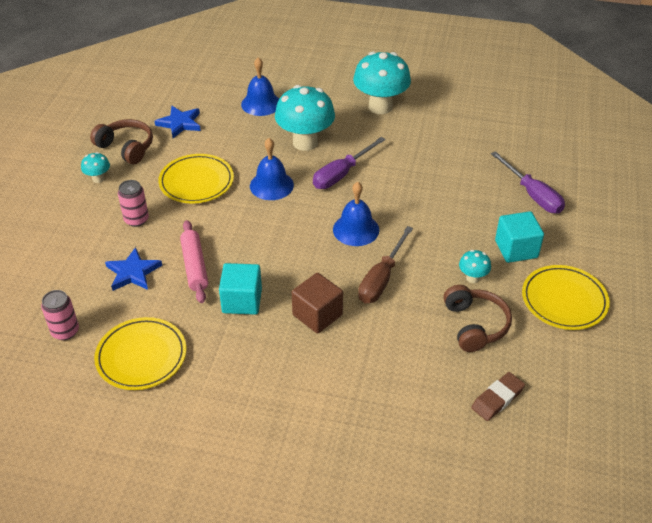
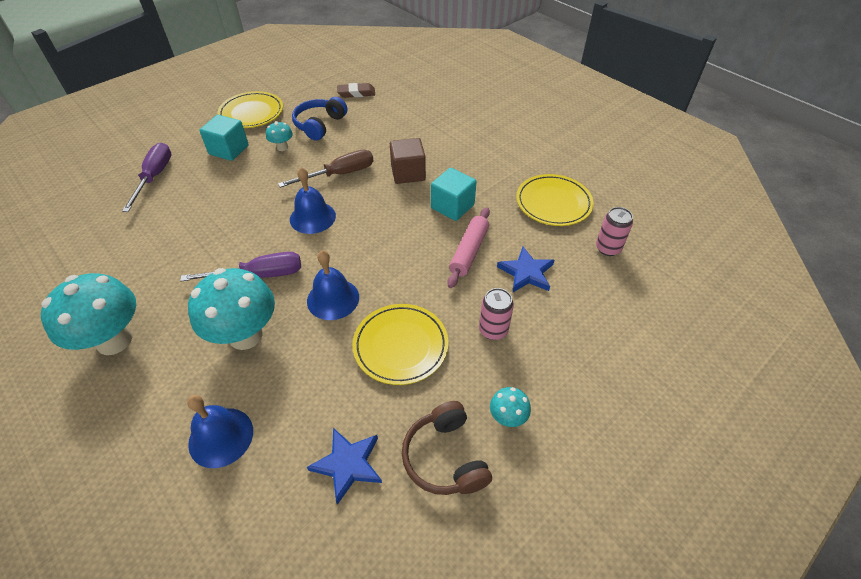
camera: 145 degrees left, 5 degrees up
(475, 325) = (319, 125): brown headphones -> blue headphones

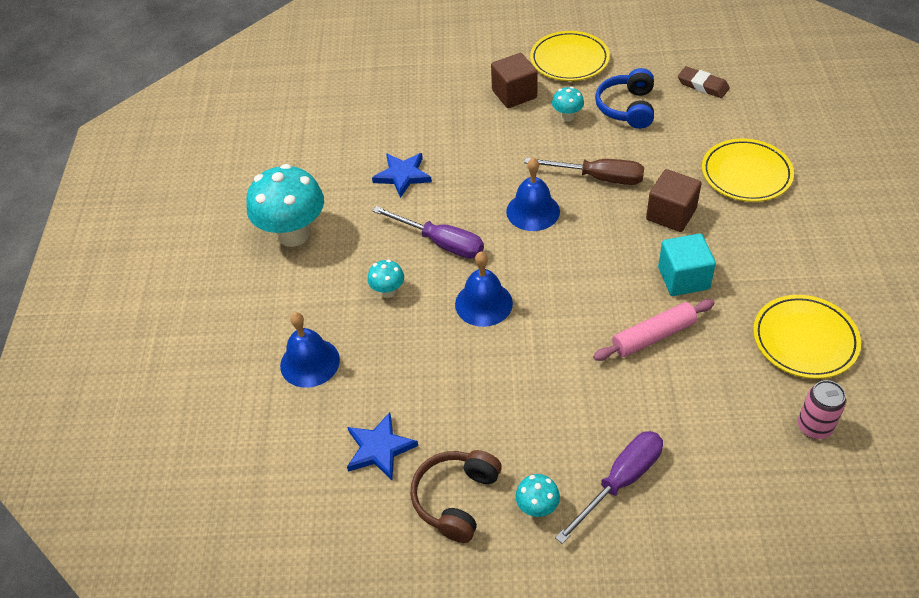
camera: 45 degrees right, 0 degrees up
(155, 177) = (428, 92): purple screwdriver -> purple screwdriver (620, 481)
(229, 150) = (514, 94): turquoise cube -> brown cube
(245, 335) = (388, 291): turquoise mushroom -> turquoise mushroom, size x0.46
(319, 125) = (627, 108): blue headphones -> blue headphones turned 60 degrees counterclockwise
(400, 346) = (504, 384): yellow plate -> yellow plate (746, 174)
(493, 330) = (601, 426): pink can -> none
(526, 272) = (692, 394): blue star -> blue star (403, 175)

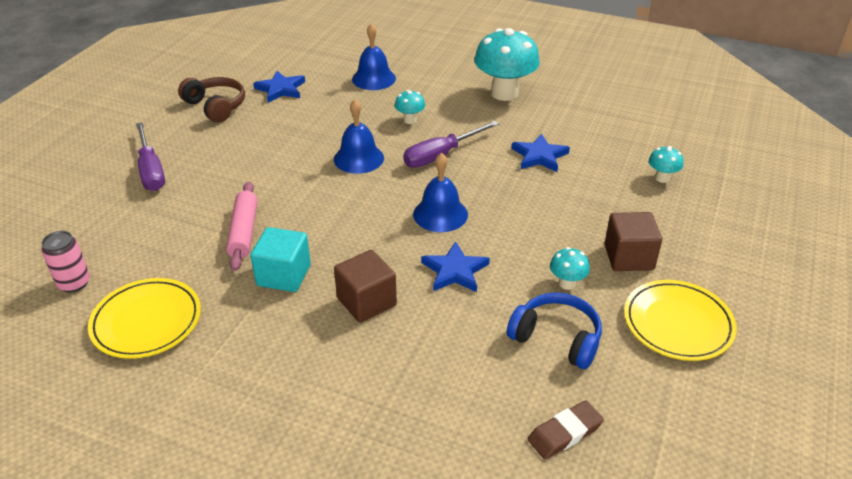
camera: 110 degrees right, 10 degrees down
(537, 508) = (174, 133): turquoise mushroom -> turquoise mushroom (662, 178)
(598, 178) = (455, 271): brown screwdriver -> blue star
(746, 174) = (378, 392): yellow plate -> none

